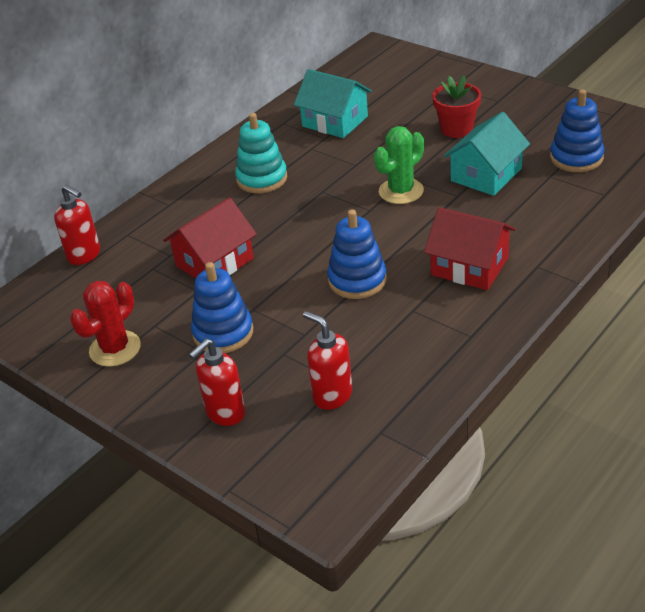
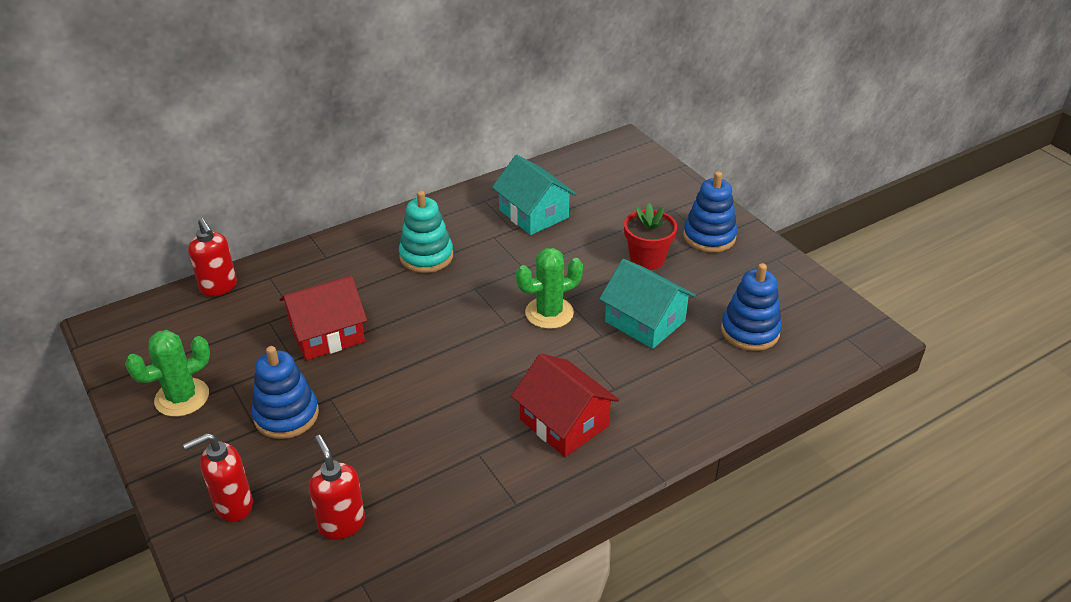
camera: 15 degrees right, 0 degrees up
(115, 349) = (182, 397): red cactus -> green cactus
(357, 280) = (445, 400): blue stacking toy -> blue stacking toy (709, 236)
(486, 175) = (645, 321): turquoise house -> turquoise house turned 75 degrees clockwise

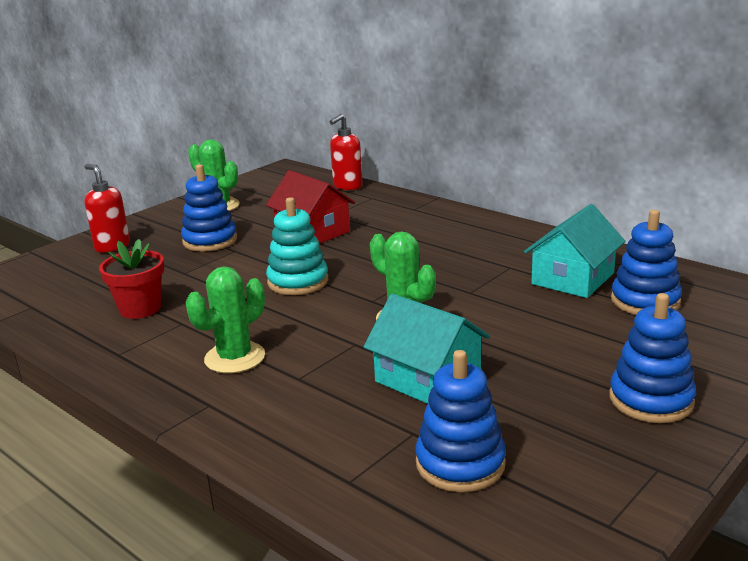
camera: 75 degrees right, 15 degrees down
(341, 523) = (94, 286): red soap dispenser -> none
(426, 256) = (449, 244): turquoise stacking toy -> turquoise stacking toy (298, 281)
(564, 422) = (235, 358): red house -> green cactus
(587, 195) = (645, 301): none -> blue stacking toy
(645, 321) = (428, 378): turquoise house -> turquoise house turned 75 degrees counterclockwise
(647, 259) = (553, 360): red flower pot -> red flower pot (140, 308)

